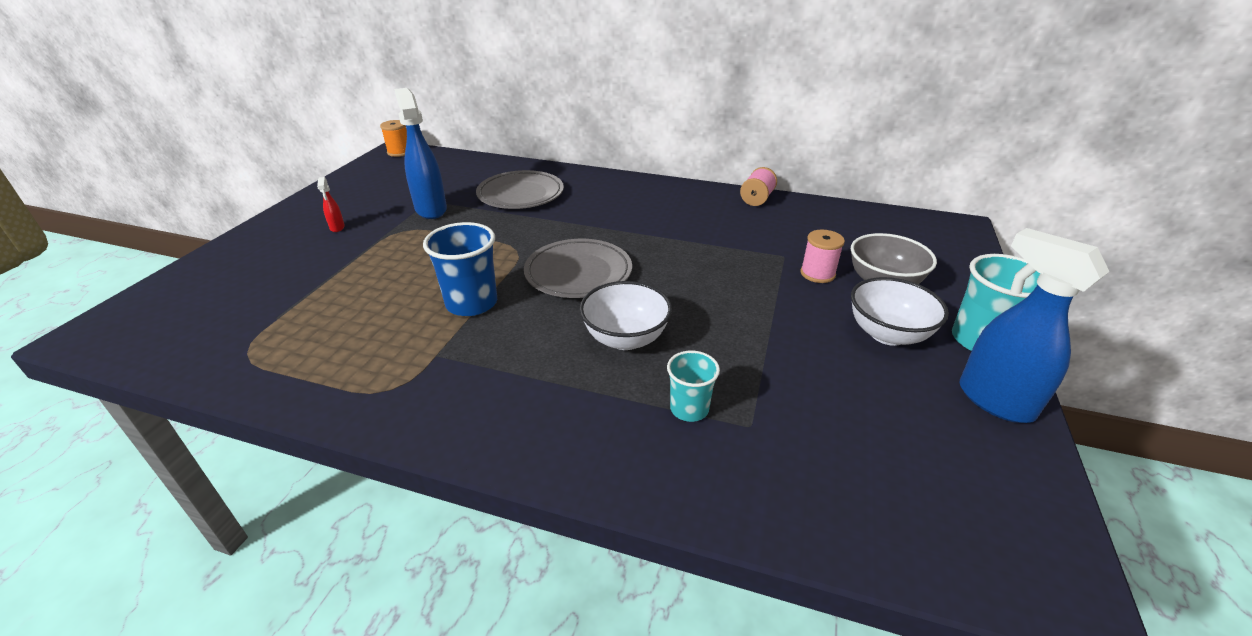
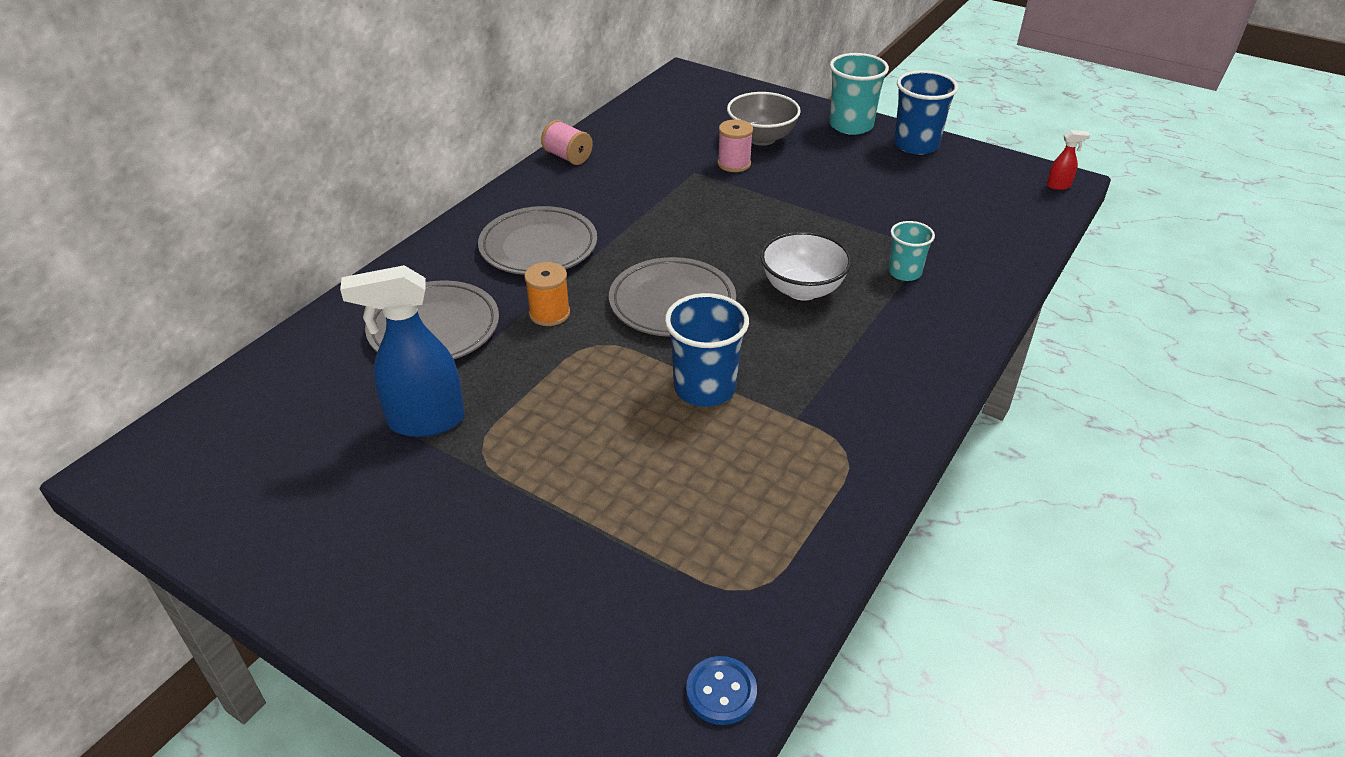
camera: 75 degrees left, 5 degrees up
(159, 352) = (721, 692): none -> blue button
(337, 228) = (426, 530): red spray bottle -> red spray bottle (1059, 186)
(399, 152) = (135, 464): orange spool -> orange spool (549, 313)
(627, 209) = (538, 247): none -> grey plate
(887, 334) = (833, 159): white bowl -> none
(993, 400) = (916, 145): blue spray bottle -> blue cup

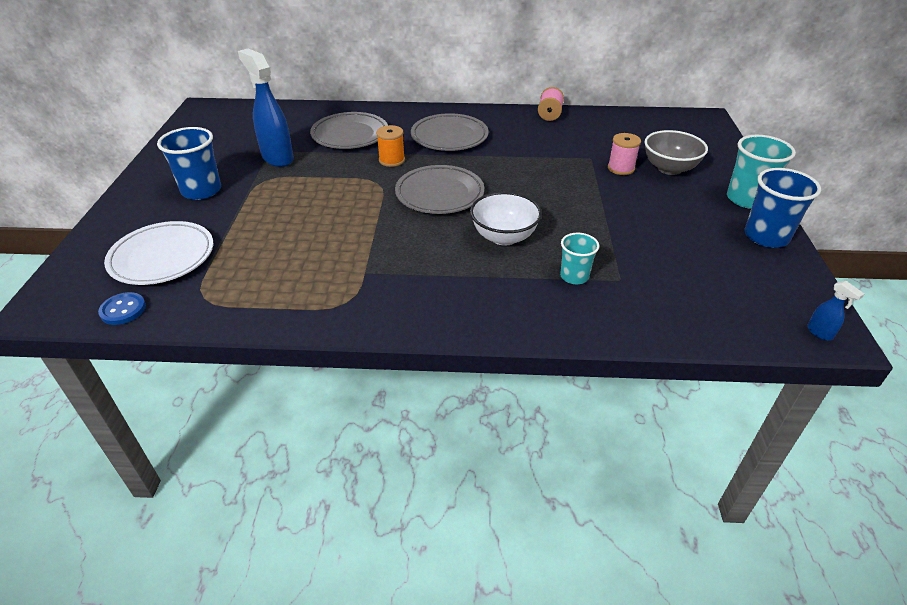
camera: 60 degrees right, 0 degrees up
(609, 619) = (162, 257): none -> white plate
(704, 388) = (367, 230): blue cup -> blue cup (201, 190)
(1059, 186) = (820, 333): red spray bottle -> blue spray bottle

